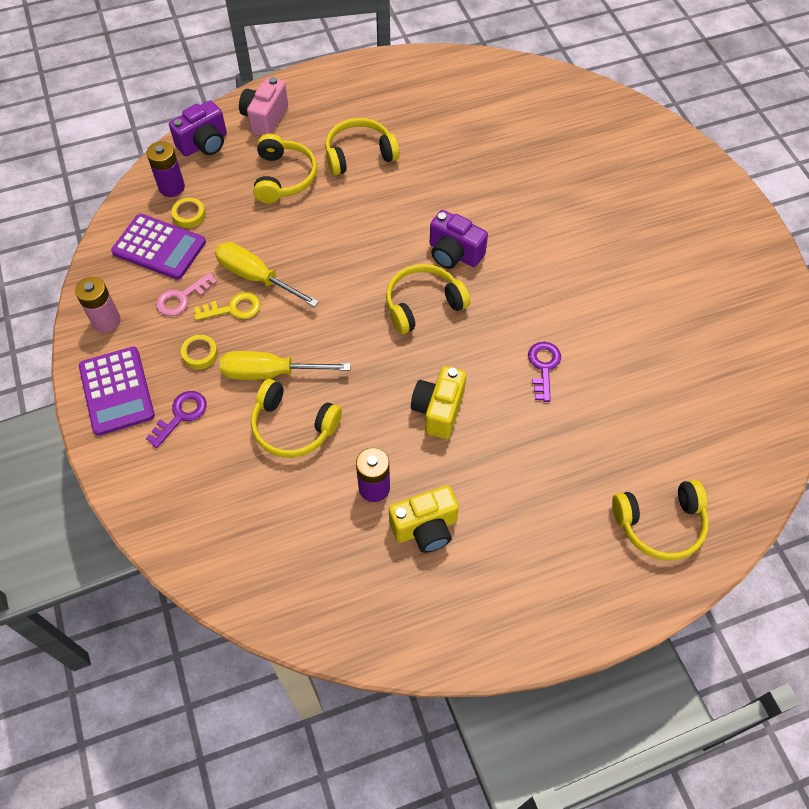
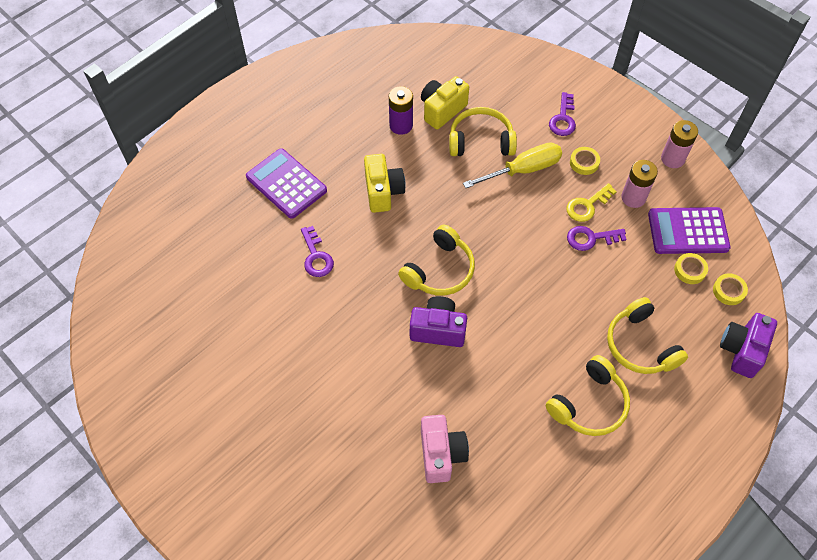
camera: 155 degrees right, 0 degrees up
(117, 391) = (620, 116): purple calculator -> purple calculator (286, 184)
(171, 187) = (728, 291): purple battery -> yellow tape
(181, 298) = (633, 198): pink key -> pink battery
(255, 277) = (590, 238): yellow screwdriver -> purple key
(265, 118) = (711, 408): pink camera -> pink camera (441, 454)
(425, 528) = (353, 115): yellow camera -> yellow camera (442, 110)
(660, 524) = (192, 176): yellow headphones -> none

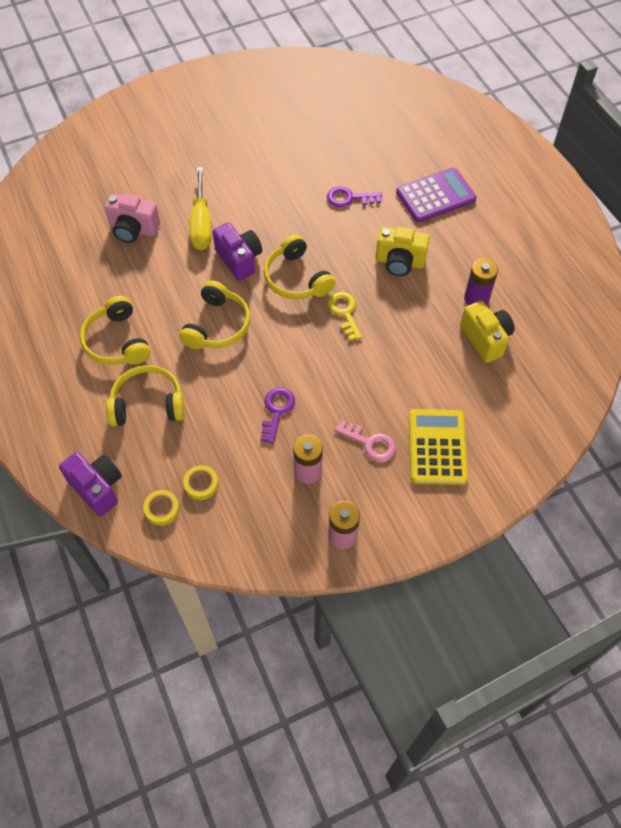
camera: 110 degrees right, 0 degrees up
(438, 330) = (239, 260): purple camera -> purple camera turned 60 degrees counterclockwise
(481, 141) = (432, 359): yellow headphones -> yellow headphones (217, 325)
(524, 169) = (382, 384): yellow screwdriver -> yellow screwdriver (201, 224)
(563, 119) = (437, 447): purple key -> yellow calculator
(584, 163) = (370, 443): yellow tape -> pink key
(587, 205) = (316, 424): yellow key -> yellow key (345, 312)
(688, 231) = (245, 505): purple calculator -> none

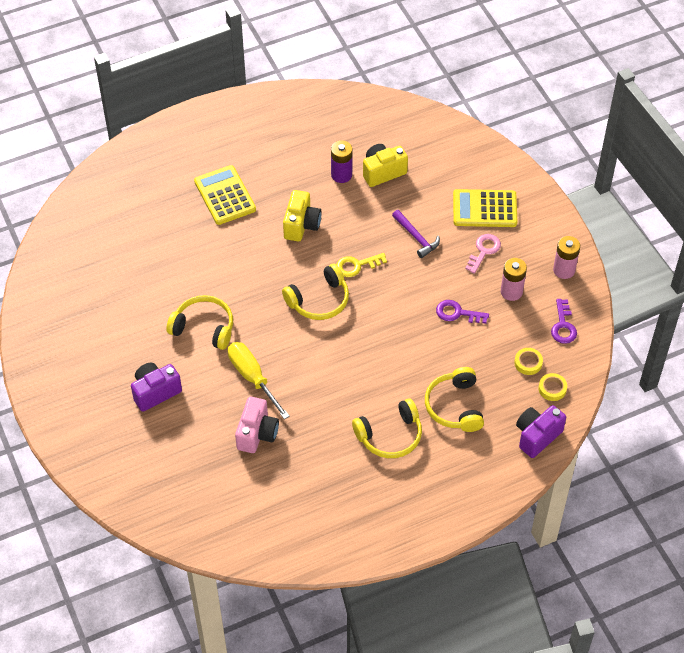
camera: 90 degrees left, 5 degrees down
(201, 224) = (252, 377): yellow screwdriver -> yellow screwdriver turned 120 degrees counterclockwise
(217, 325) = (371, 359): yellow headphones -> yellow headphones (204, 328)
(239, 260) = (296, 344): purple camera -> purple camera (155, 392)
(349, 198) = (224, 260): purple key -> purple key (563, 326)
(388, 372) = (416, 237): none -> purple hammer
(435, 196) = (225, 195): purple calculator -> yellow calculator

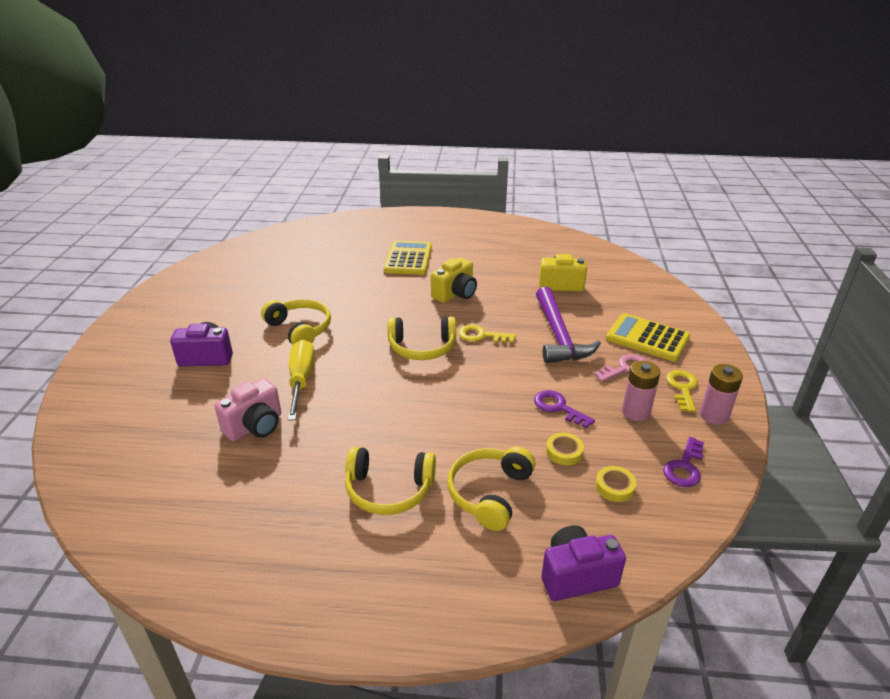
camera: 30 degrees right, 20 degrees down
(341, 175) = (520, 275): purple battery -> none
(416, 237) = (558, 336): purple hammer -> purple hammer, size x1.74
(533, 253) = (682, 388): none -> yellow key
(552, 389) = (631, 528): yellow tape -> yellow tape (564, 452)

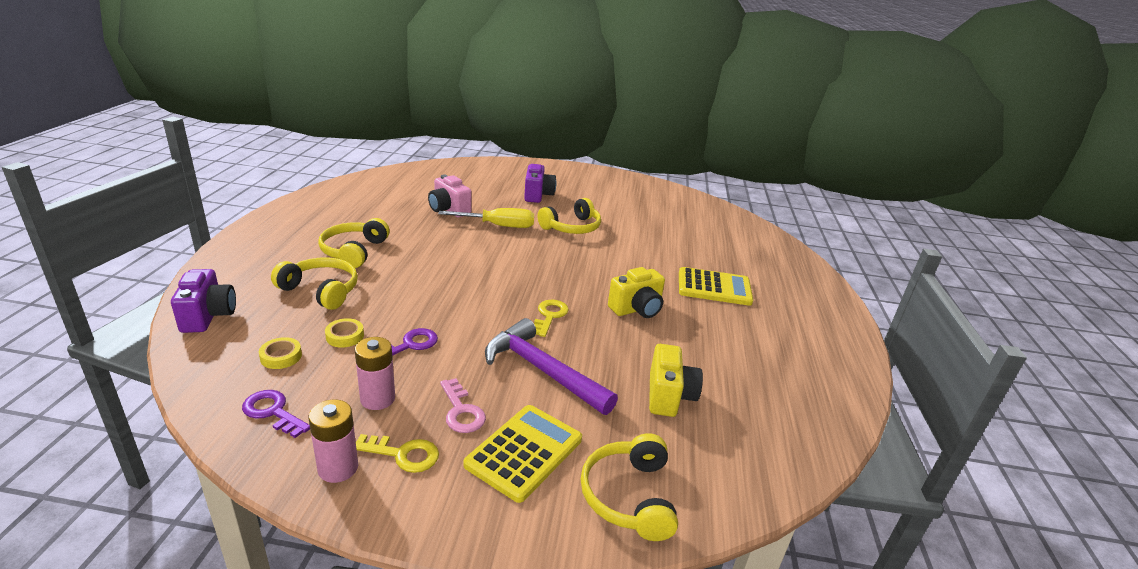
camera: 90 degrees right, 5 degrees down
(422, 347) = (534, 280): yellow headphones -> yellow headphones (629, 496)
(455, 294) = (637, 309): yellow camera -> yellow camera turned 75 degrees counterclockwise
(558, 336) = (542, 370): purple hammer -> purple hammer turned 45 degrees clockwise

